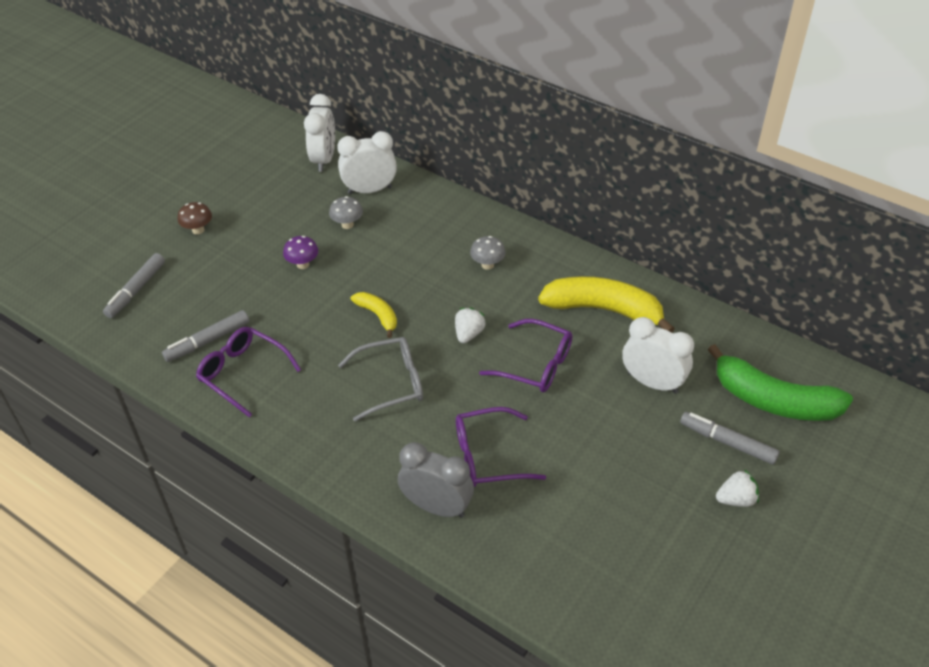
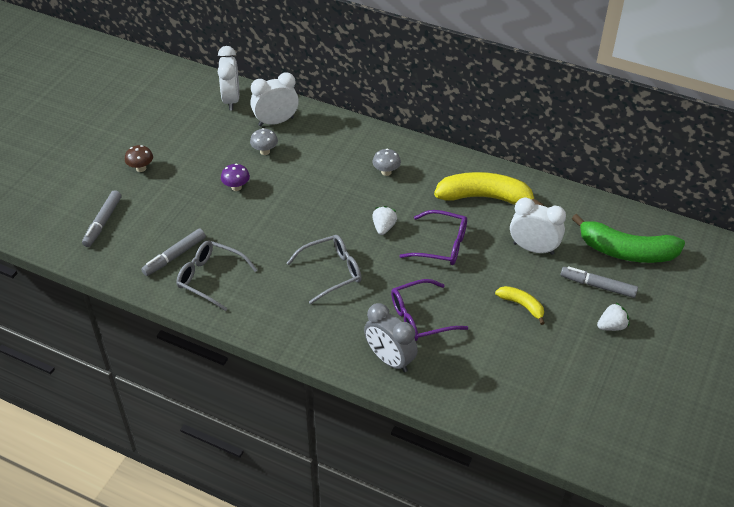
camera: 10 degrees left, 0 degrees up
(243, 373) = (210, 278): purple glasses -> grey glasses
(378, 315) = (308, 221): yellow banana -> yellow banana (522, 305)
(437, 507) = (389, 359): grey clock -> grey clock turned 150 degrees counterclockwise

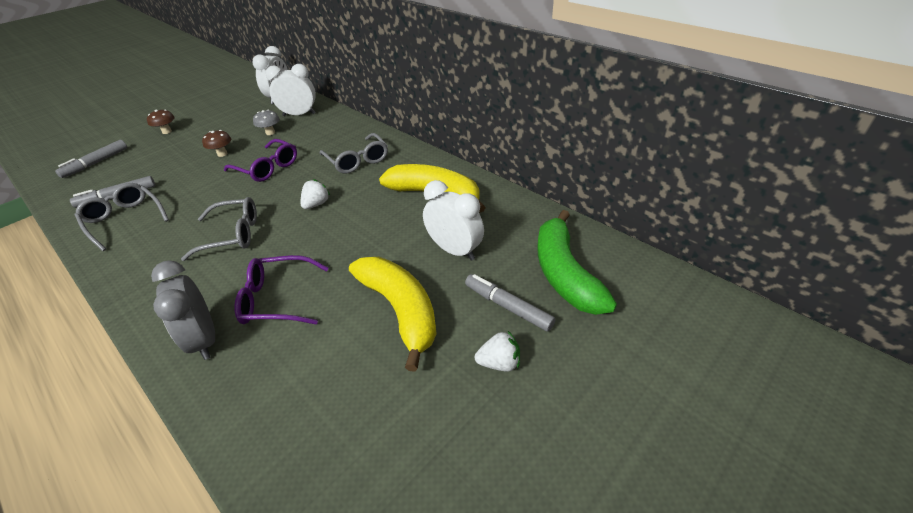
camera: 20 degrees right, 5 degrees down
(236, 187) = (222, 154): purple mushroom -> brown mushroom
(386, 172) = (357, 160): grey mushroom -> grey glasses
(442, 245) = (359, 229): purple glasses -> purple glasses (267, 168)
(522, 305) = (400, 310): yellow banana -> yellow banana, size x1.96
(626, 251) = (564, 273): green banana -> green banana turned 45 degrees clockwise

